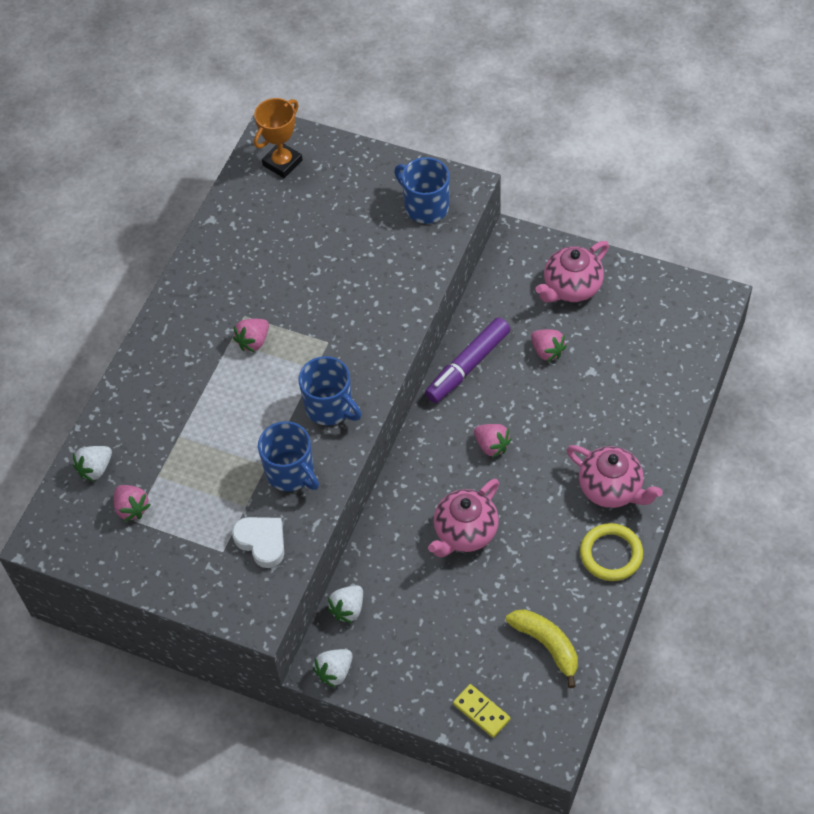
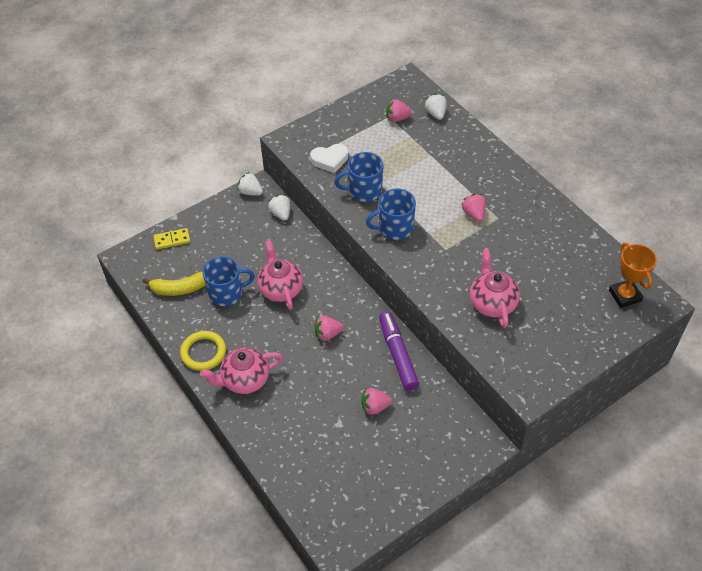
camera: 120 degrees right, 5 degrees down
(335, 672) = (250, 192): white strawberry -> white strawberry turned 45 degrees counterclockwise
(425, 206) = (526, 359): blue mug -> blue mug (227, 293)
(571, 287) = (418, 455): pink teapot -> pink teapot (492, 303)

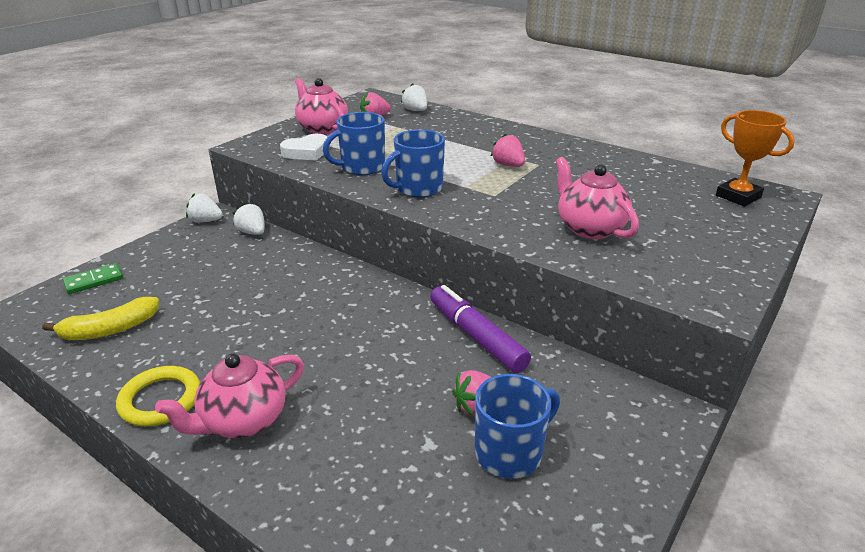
camera: 20 degrees left, 20 degrees down
(172, 240) = (94, 281): yellow domino -> green domino
(227, 293) = (190, 320): blue mug -> blue mug (510, 452)
(281, 288) = (273, 300): pink teapot -> pink teapot (322, 129)
(327, 334) = (362, 335): pink strawberry -> none

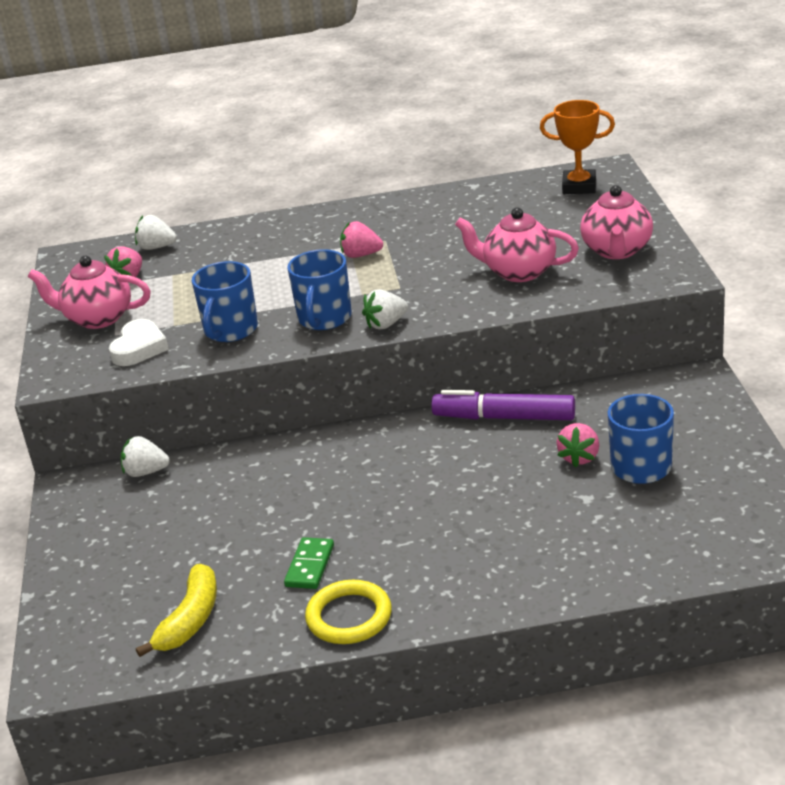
camera: 40 degrees left, 0 degrees up
(94, 281) = (75, 608): green domino -> green domino (310, 566)
(205, 221) = (68, 495): white strawberry -> white strawberry (386, 324)
(243, 421) = (439, 579): pink teapot -> pink teapot (617, 251)

